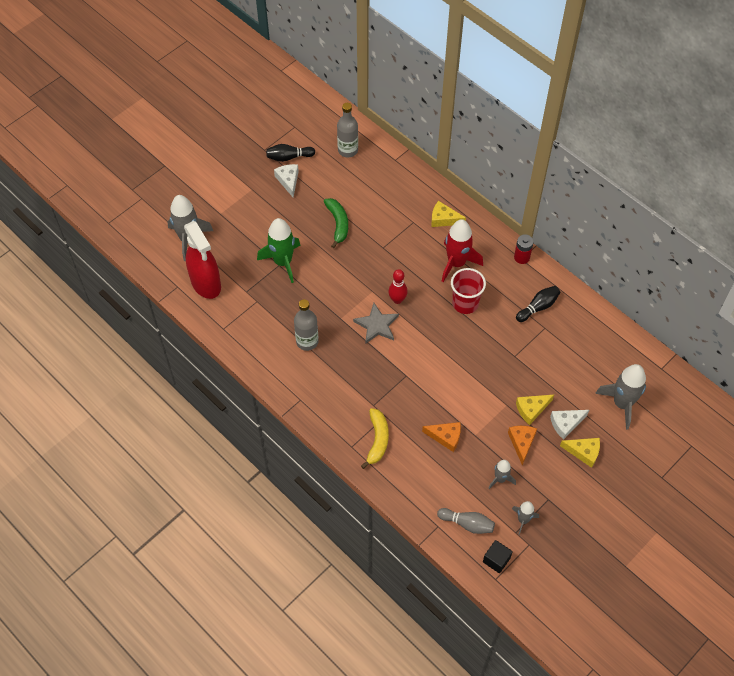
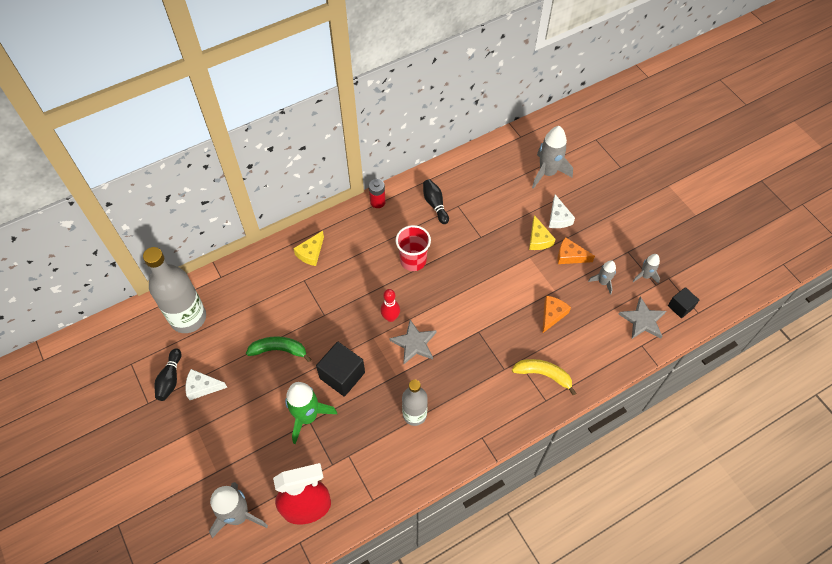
camera: 75 degrees left, 0 degrees up
(328, 277) = (342, 375): none -> black cube
(348, 150) = (188, 318): grey bottle -> grey bottle, size x1.62
(456, 263) = (365, 255): red rocket -> none
(467, 524) = (642, 320): grey bowling pin -> grey star
(584, 452) = (588, 213): yellow cheese -> none

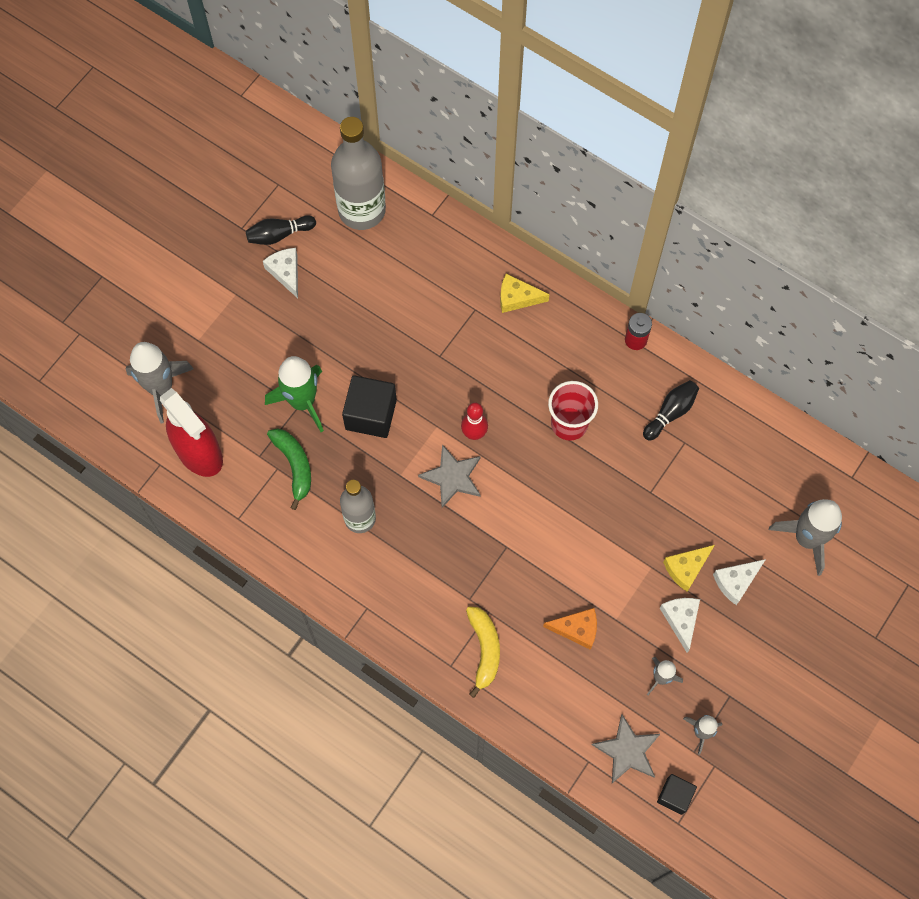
camera: 65 degrees right, 10 degrees up
(279, 350) = (369, 329): green banana -> green banana (294, 466)
(570, 256) = (681, 620): orange cheese -> white cheese

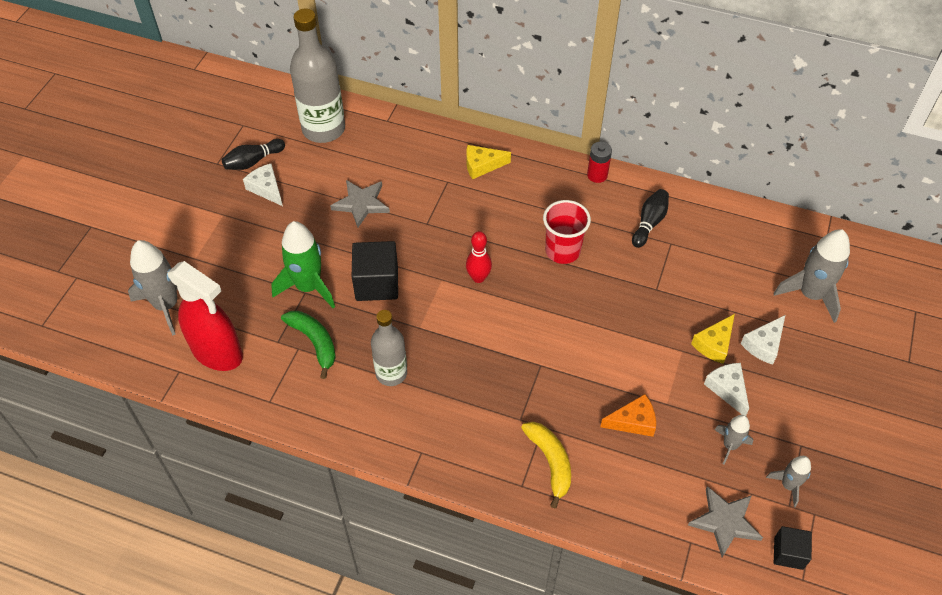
camera: 15 degrees left, 15 degrees down
(452, 477) = (470, 318): grey star -> grey star (361, 204)

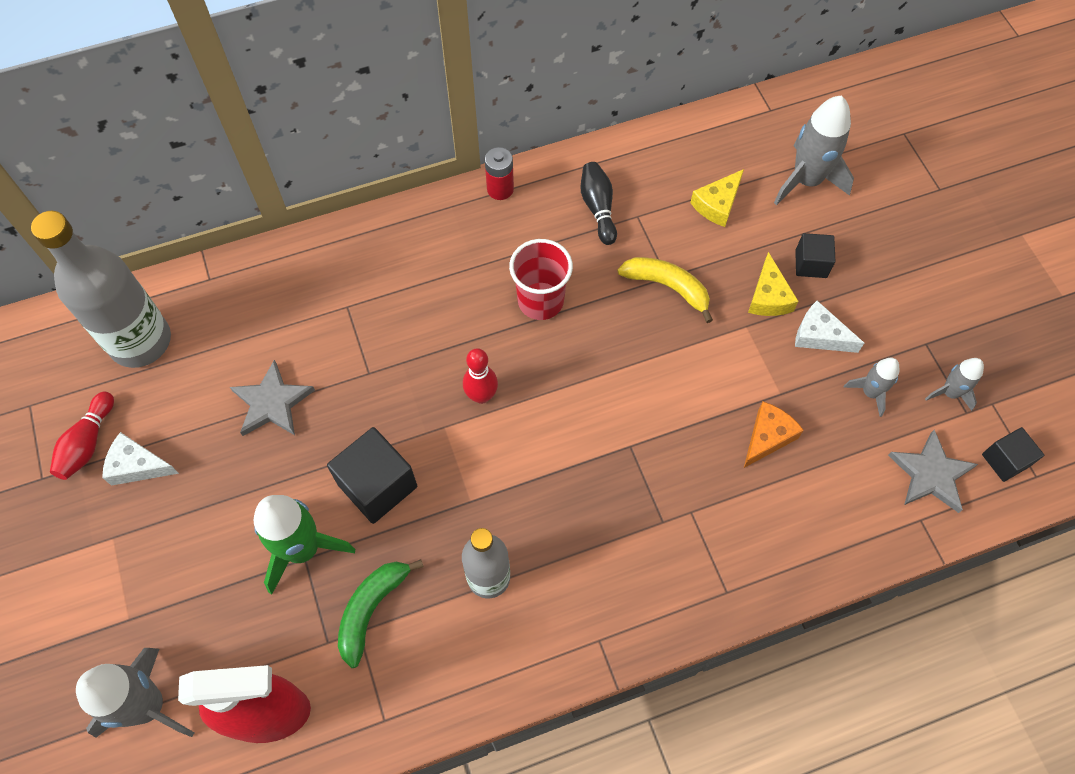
camera: 40 degrees left, 10 degrees up
(253, 161) = (88, 443): black bowling pin -> red bowling pin
(314, 342) = (371, 609): green banana -> green banana turned 75 degrees counterclockwise
(482, 165) = (368, 261): yellow cheese -> yellow cheese (717, 204)
(550, 462) = (731, 544): yellow banana -> yellow banana (667, 287)
(763, 344) = (811, 264): white cheese -> black cube

